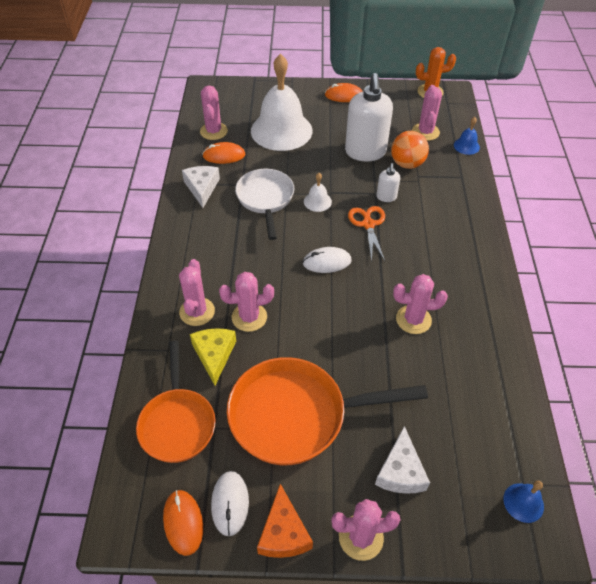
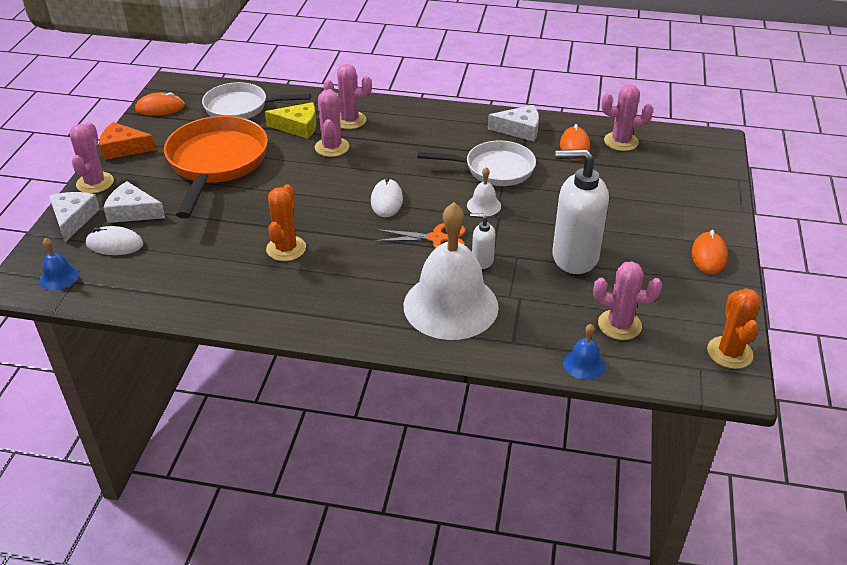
camera: 100 degrees right, 10 degrees down
(177, 423) = (241, 108): orange pan -> white pan
(230, 503) = (161, 127): white mouse -> white mouse (115, 244)
(281, 130) = (623, 191): white bell -> white bell (450, 305)
(407, 164) = (546, 292): orange ball -> none
(413, 319) = (286, 249): pink cactus -> orange cactus
(432, 532) = (73, 219): none -> white cheese

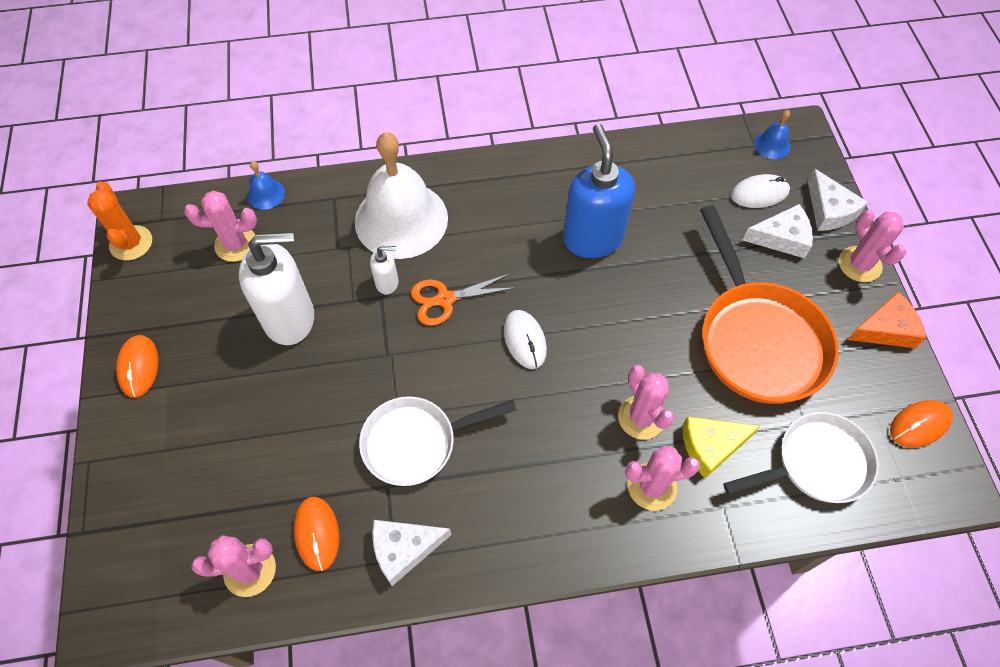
camera: 160 degrees right, 20 degrees up
(286, 249) = (592, 238): orange cactus -> blue soap dispenser
(484, 205) = (410, 369): white bell -> none

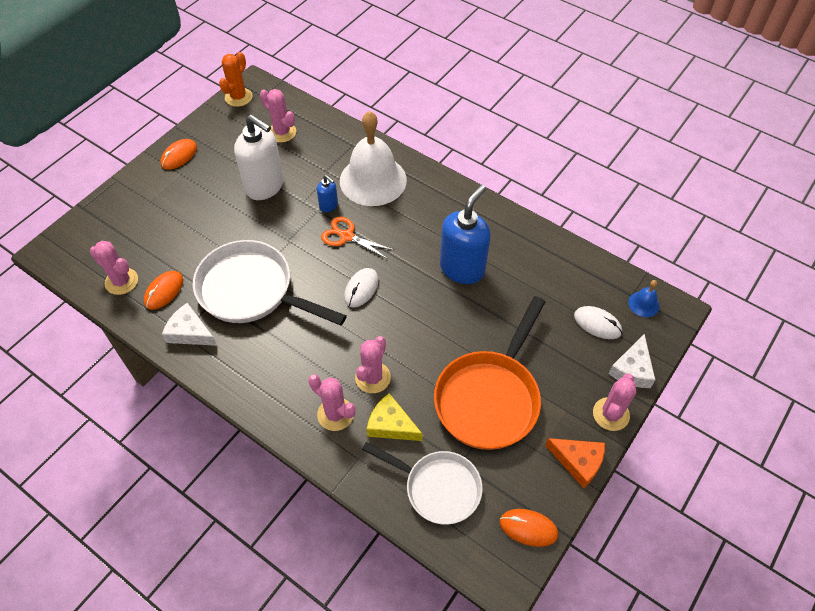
camera: 45 degrees right, 5 degrees down
(266, 194) = (323, 118): blue bell -> none
(387, 283) = (329, 205): white soap dispenser -> blue soap dispenser
(416, 442) = (251, 290): white pan -> white pan, size x1.50
(781, 238) = (578, 358): white cheese -> none

